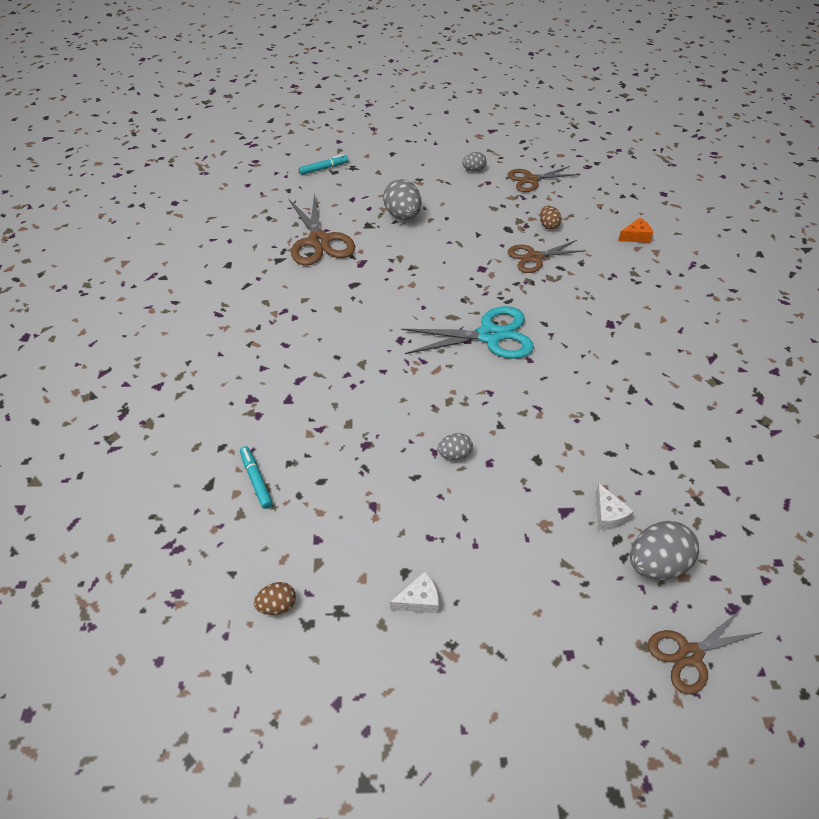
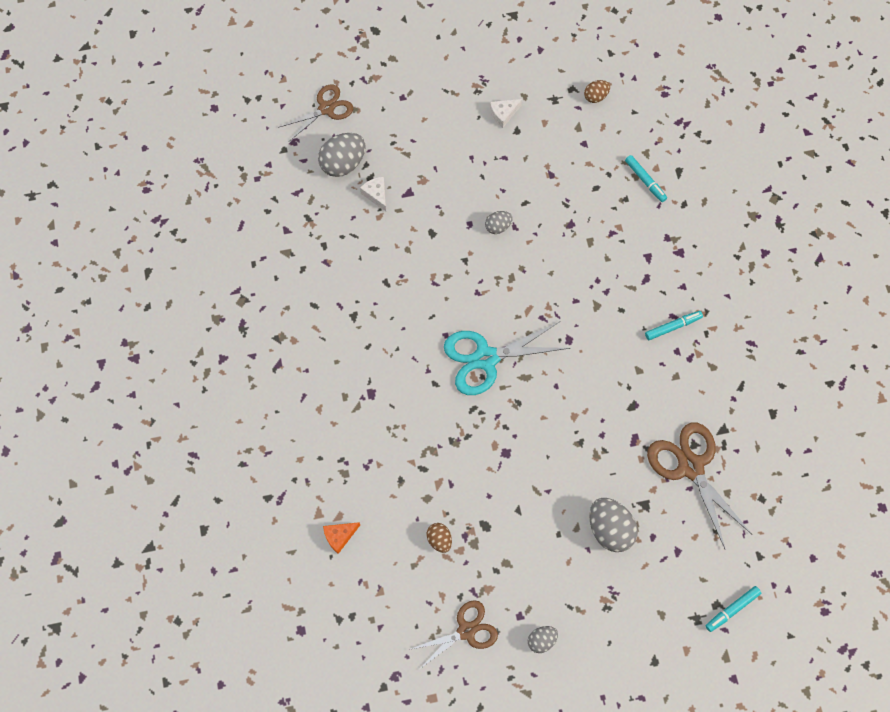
camera: 170 degrees right, 20 degrees up
(289, 336) = (673, 327): none -> turquoise marker
(534, 257) = (452, 480): brown scissors -> none

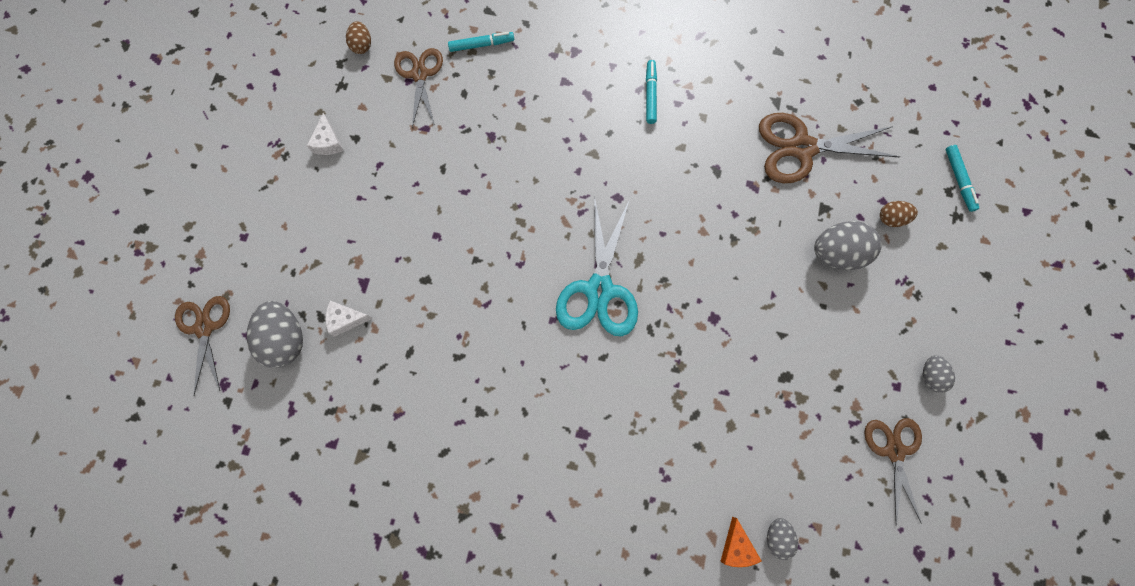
camera: 65 degrees left, 5 degrees up
(439, 539) = (783, 433): brown egg -> brown egg (891, 218)
(498, 226) = (455, 208): grey egg -> grey egg (777, 537)
(594, 149) = (420, 74): none -> brown scissors

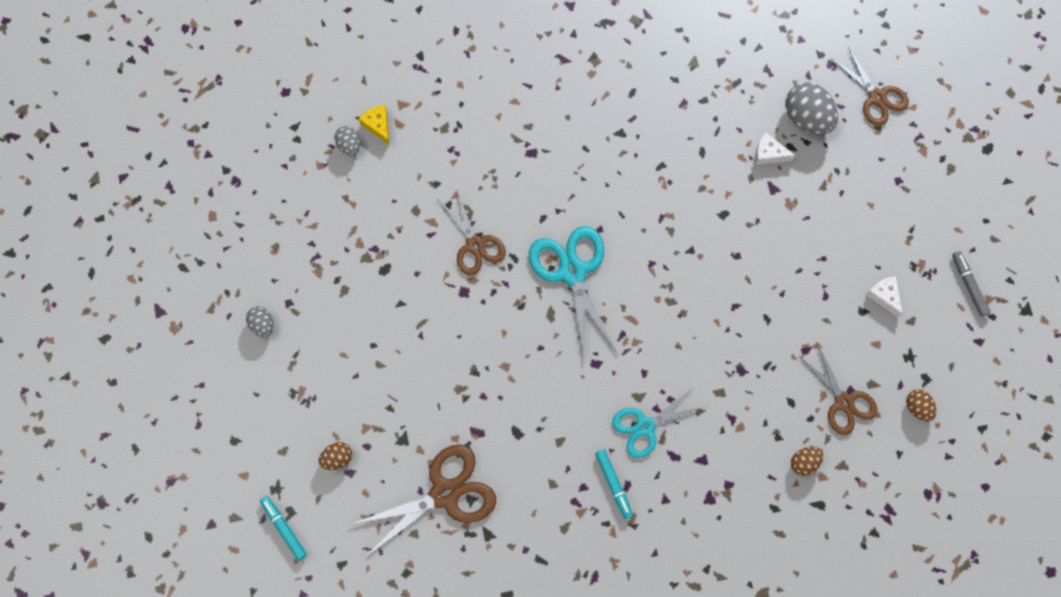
camera: 155 degrees right, 0 degrees up
(249, 119) = (968, 285): none -> grey marker
(346, 319) = (768, 154): white cheese -> white cheese turned 135 degrees counterclockwise
(481, 45) = (804, 462): turquoise marker -> brown egg
(600, 127) = (645, 426): none -> turquoise scissors
(736, 546) = (378, 125): orange cheese -> yellow cheese
(837, 253) = (377, 400): grey egg -> none
(894, 450) = (276, 249): brown scissors -> brown scissors (475, 245)

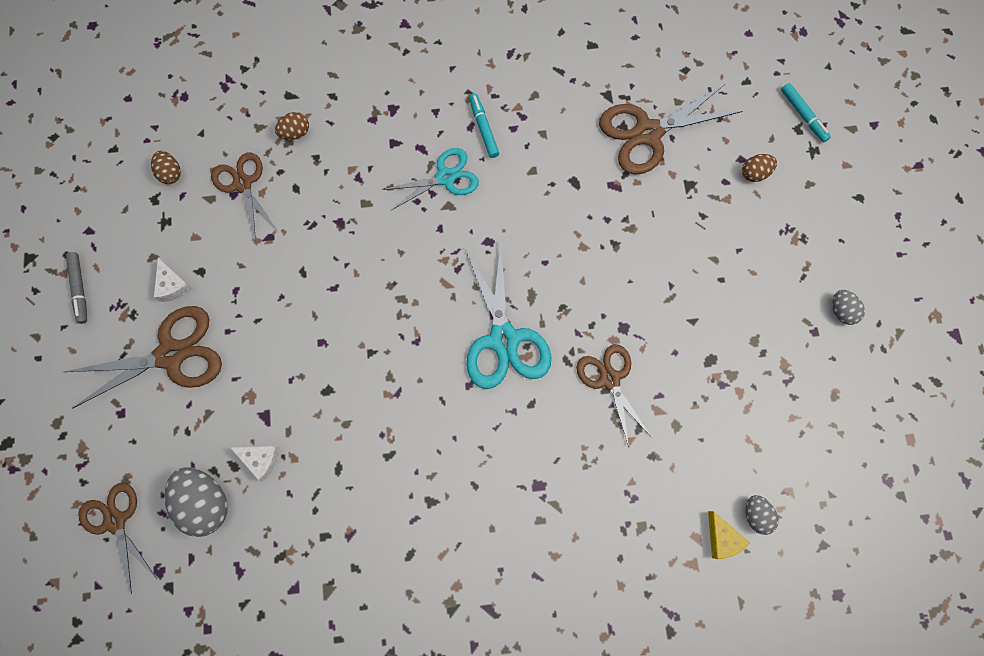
camera: 175 degrees left, 0 degrees up
(868, 233) = (171, 355): none -> brown scissors

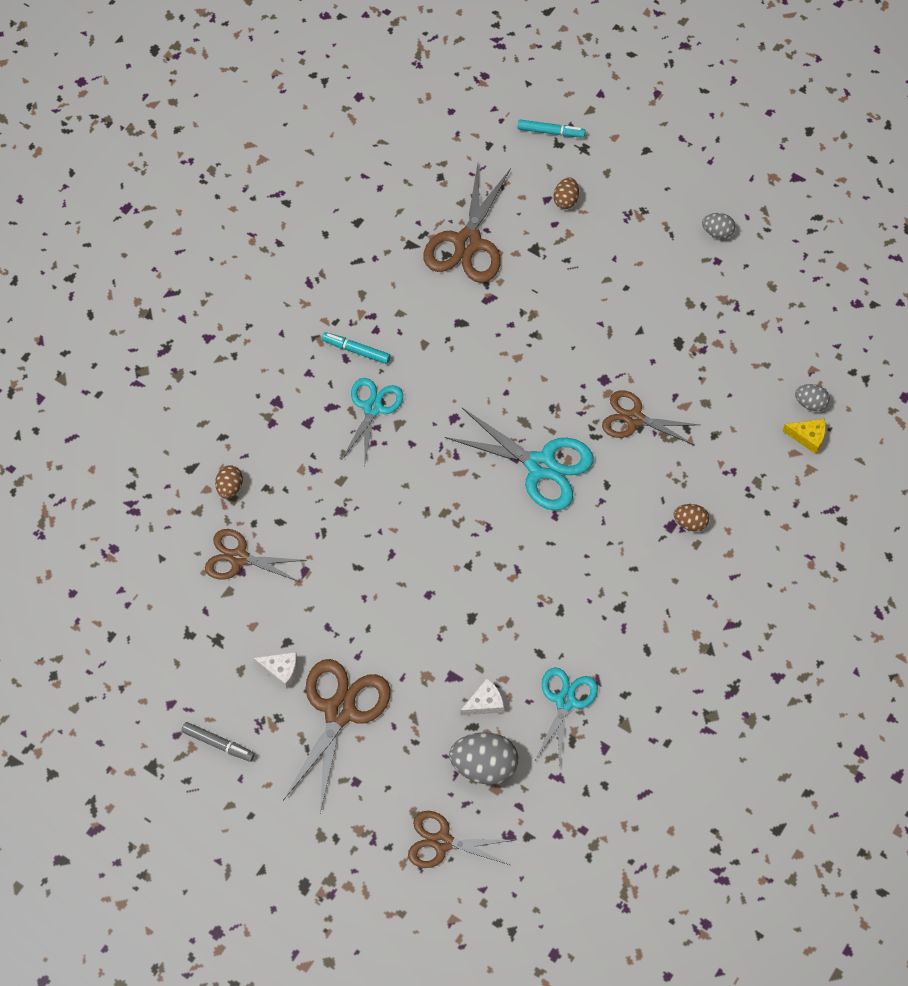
camera: 50 degrees left, 10 degrees down
(171, 173) = (177, 605): brown egg -> brown egg (690, 522)
(311, 523) = (565, 701): none -> turquoise scissors

